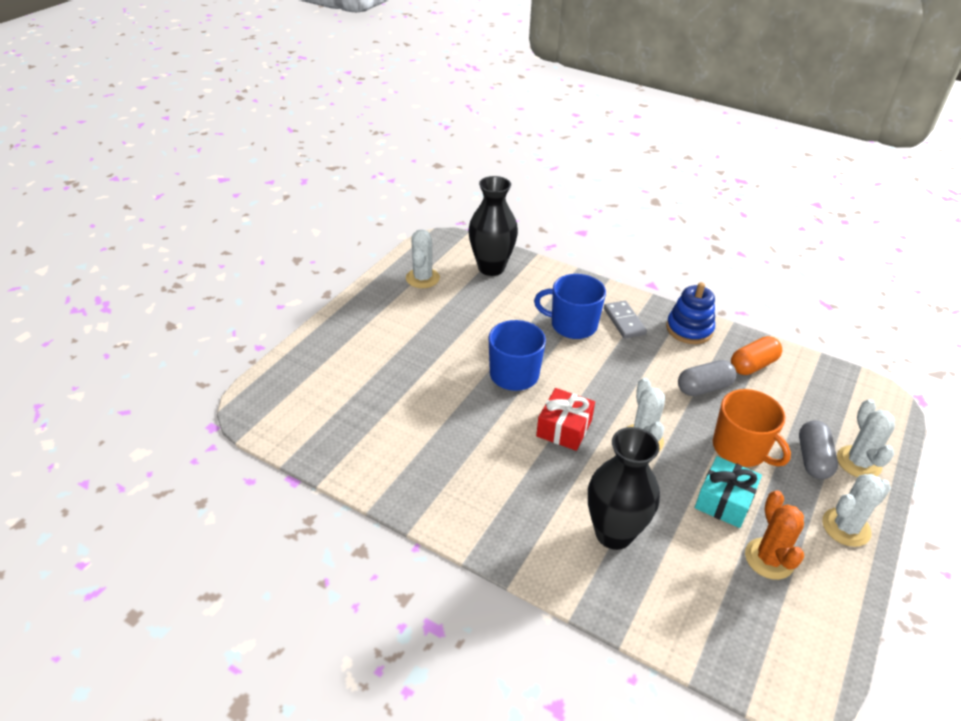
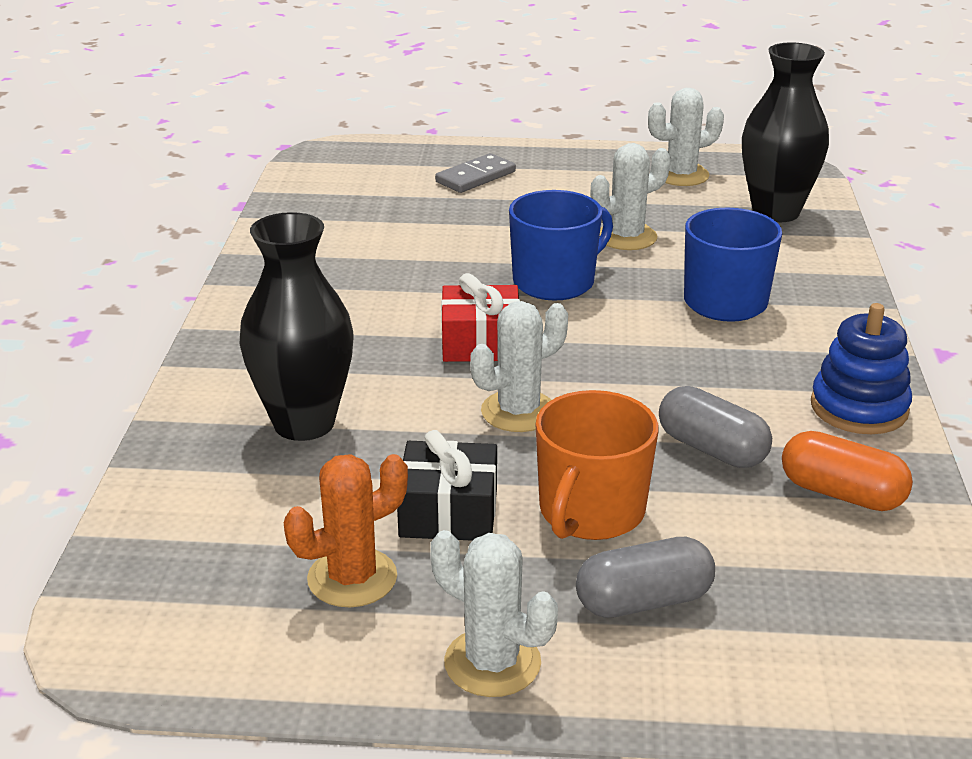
camera: 65 degrees right, 10 degrees down
(624, 321) = (794, 342): grey domino -> grey domino (475, 177)
(724, 501) = (448, 513): turquoise gift -> black gift
(858, 462) = (691, 665): white cactus -> white cactus (626, 237)

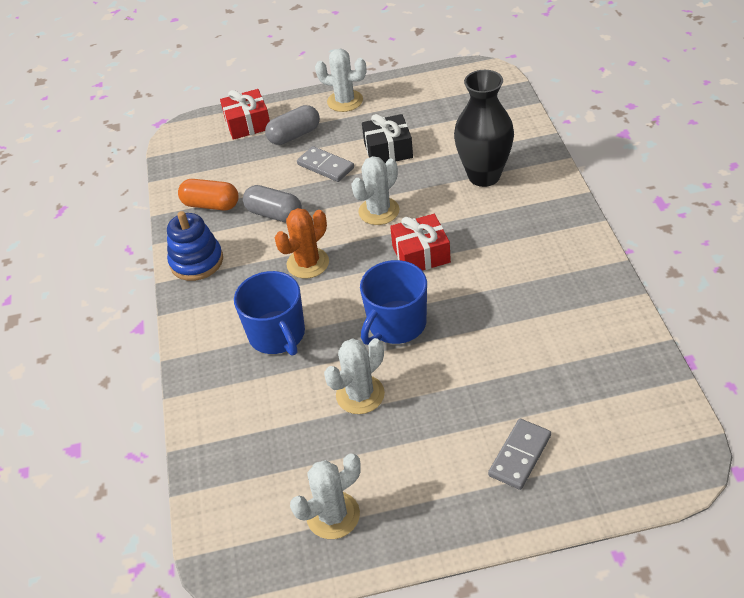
camera: 170 degrees right, 15 degrees up
(352, 578) = (413, 115): orange cactus -> orange cactus (308, 263)
(590, 512) = (325, 166): orange mug -> grey domino
(759, 667) = (248, 124): none -> red gift
(776, 212) = (243, 469): black vase -> none

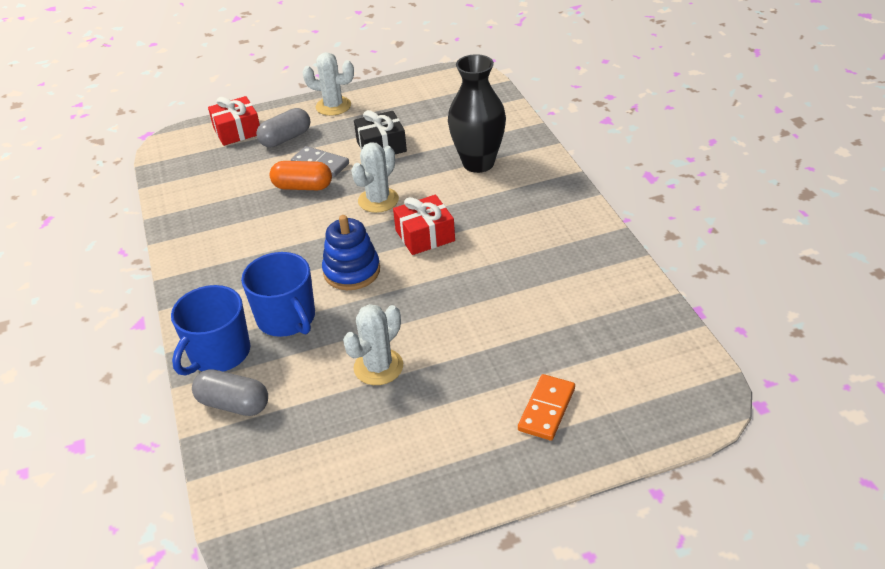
camera: 10 degrees left, 5 degrees down
(196, 261) = (196, 257): blue stacking toy -> blue stacking toy (352, 271)
(211, 205) = (206, 205): orange capsule -> orange capsule (303, 187)
(274, 214) = (272, 209): grey capsule -> grey capsule (233, 404)
(308, 263) = (311, 251): orange cactus -> none
(333, 515) = (363, 483): white cactus -> none
(396, 324) = (407, 300): blue mug -> blue mug (219, 354)
(520, 456) = (547, 409): grey domino -> orange domino

